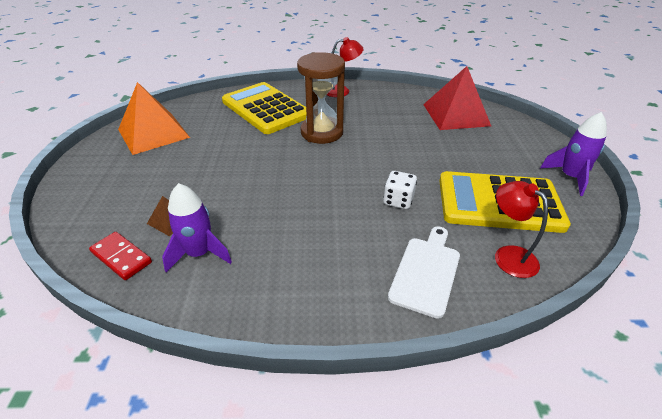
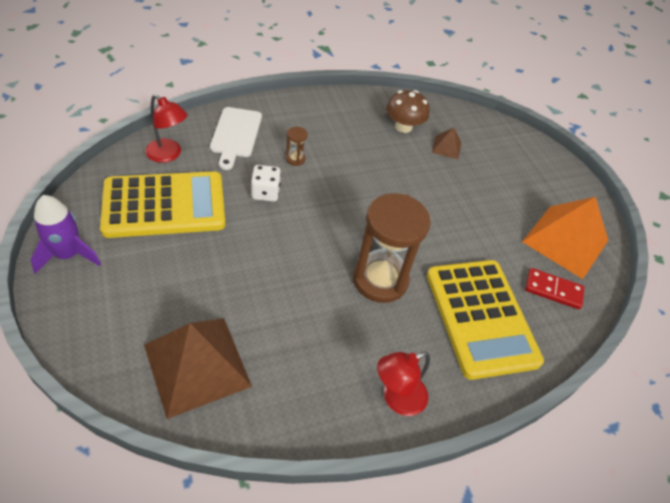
camera: 155 degrees right, 10 degrees up
(121, 257) = (452, 118): red domino -> red domino (553, 290)
(199, 253) = (403, 127): purple rocket -> brown mushroom
(265, 109) = (481, 317): yellow calculator -> yellow calculator turned 45 degrees clockwise
(357, 230) = (295, 159): none -> brown hourglass
(455, 115) = (197, 365): red pyramid -> brown pyramid

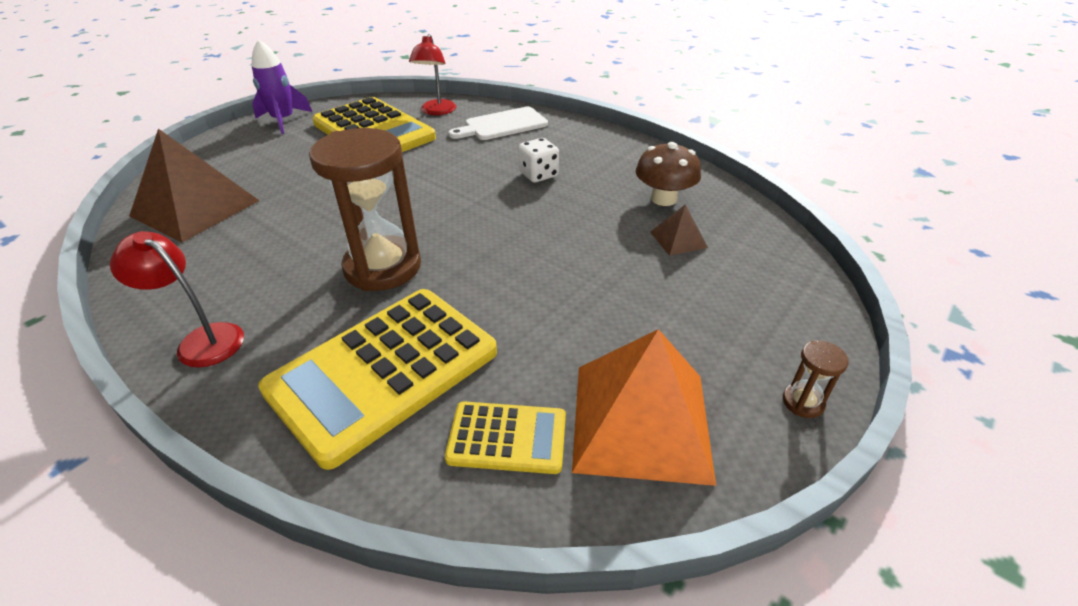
camera: 65 degrees right, 10 degrees down
(265, 193) = (442, 163): white dice -> white dice (538, 175)
(295, 159) = (510, 160): brown hourglass -> brown hourglass (803, 402)
(553, 290) = (507, 438): red domino -> yellow calculator

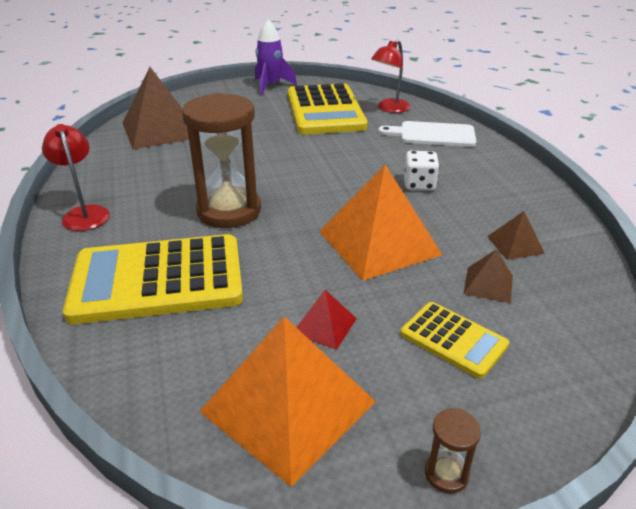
camera: 35 degrees right, 5 degrees down
(507, 438) = (184, 363): yellow calculator -> yellow calculator (453, 339)
(560, 240) = (379, 242): none -> orange pyramid
(594, 335) = (324, 326): none -> red pyramid
(663, 199) = (515, 244): brown mushroom -> brown pyramid

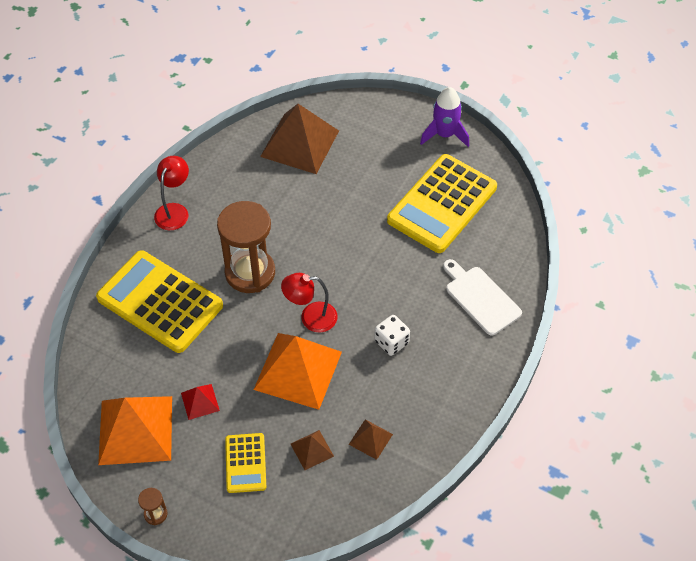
camera: 45 degrees right, 20 degrees up
(389, 108) = (495, 239): red lamp -> red lamp (311, 317)

